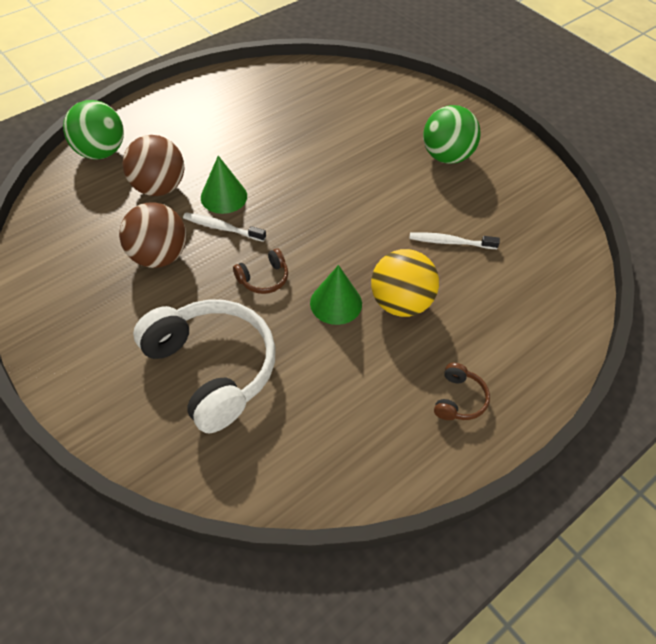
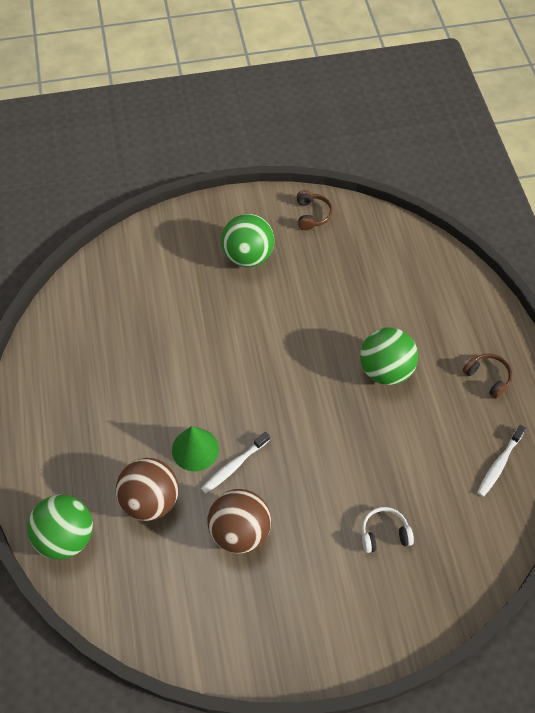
camera: 60 degrees left, 5 degrees up
(212, 369) = (384, 534): white headphones -> white headphones, size x0.43
(263, 278) = (310, 457): brown headphones -> brown headphones (312, 215)
(336, 303) = (363, 415): green cone -> none
(401, 303) = (385, 370): yellow ball -> green ball
(450, 242) = (343, 305): white toothbrush -> white toothbrush (499, 464)

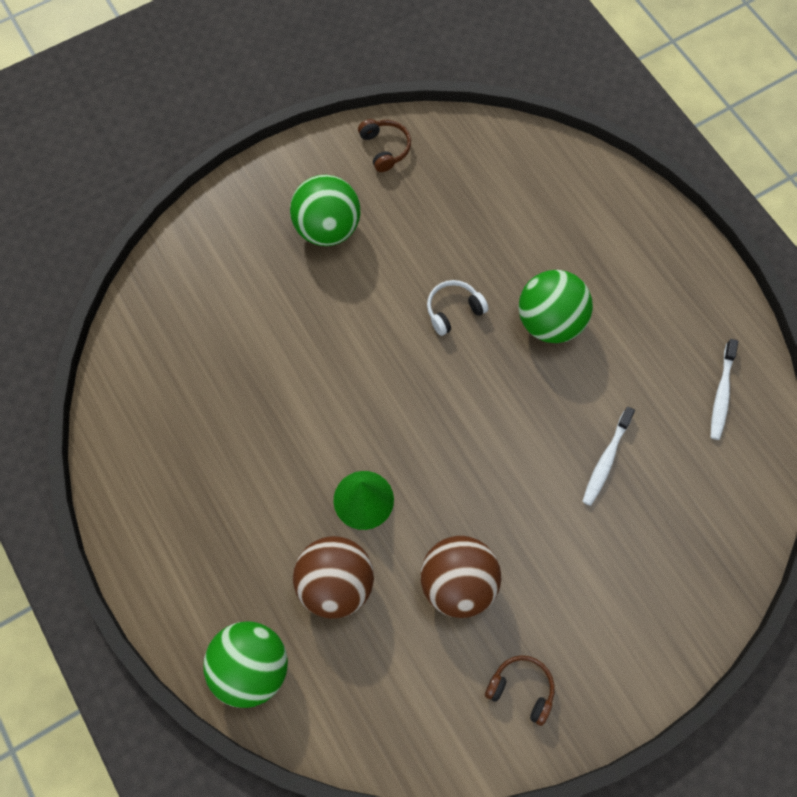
camera: 20 degrees left, 10 degrees up
(234, 466) = (418, 504): white toothbrush -> white toothbrush (606, 460)
(384, 534) = (625, 524): white headphones -> white headphones (453, 310)
(488, 377) = (670, 291): brown headphones -> brown headphones (521, 689)

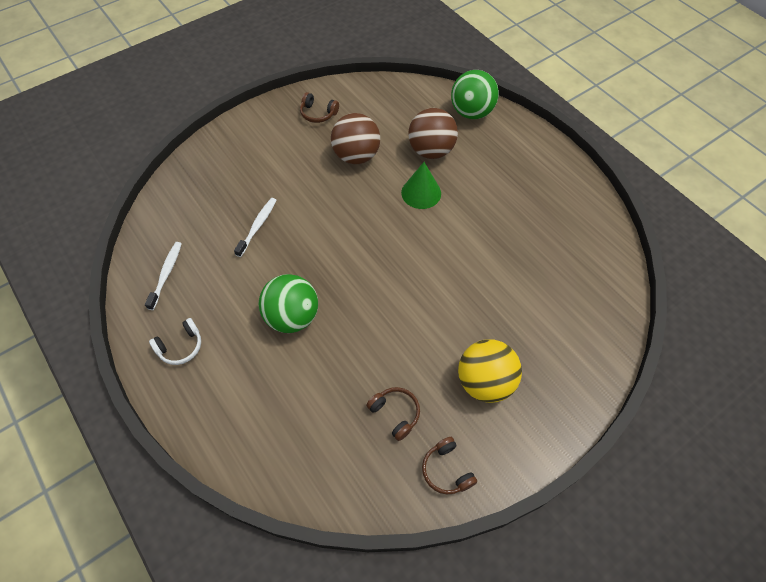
camera: 175 degrees right, 10 degrees down
(327, 228) = (485, 382): green ball -> yellow ball
(432, 204) = (395, 414): none -> brown headphones
(453, 310) = (369, 320): white headphones -> white headphones (180, 346)

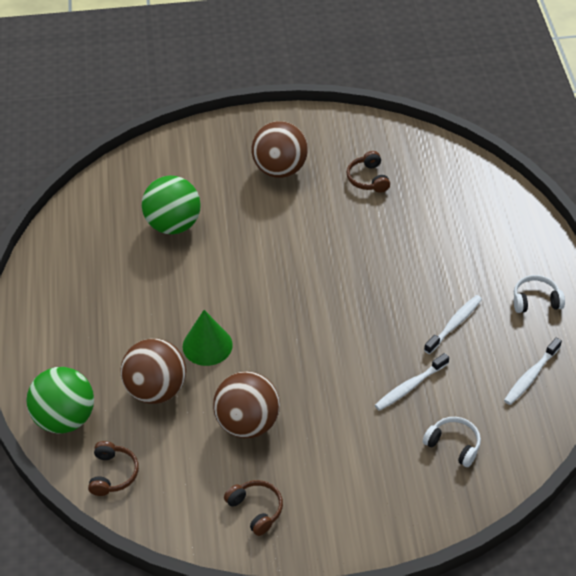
camera: 150 degrees left, 10 degrees down
(209, 199) = (453, 445): none -> white headphones
(244, 291) = (454, 324): none -> white toothbrush
(292, 317) = (417, 282): green ball -> green ball (173, 225)
(446, 470) = (352, 134): brown headphones -> brown headphones (113, 474)
(485, 382) = (280, 169): yellow ball -> brown ball

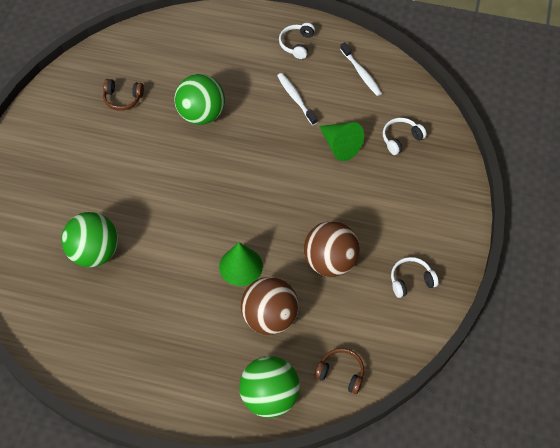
camera: 70 degrees left, 10 degrees up
(256, 510) = (411, 280): brown headphones -> white headphones
(280, 169) = (76, 154): brown ball -> none
(384, 248) = (201, 114): none -> green ball
(410, 386) = (340, 146): white toothbrush -> green cone

